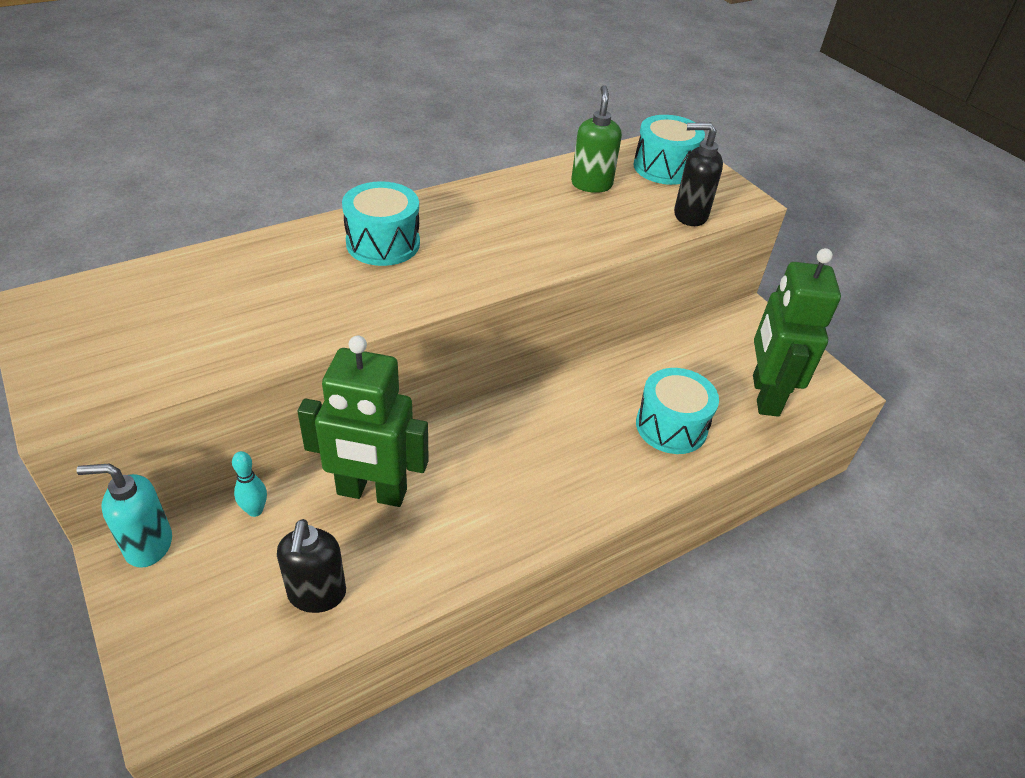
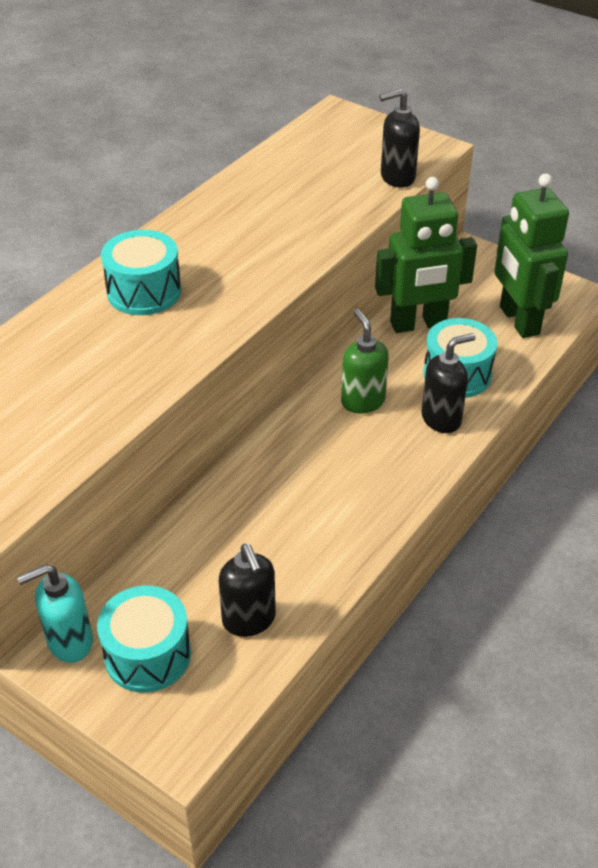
camera: 20 degrees left, 0 degrees up
(255, 510) = (145, 577): turquoise bowling pin -> none
(371, 493) = (238, 523): green robot -> green robot (418, 324)
(591, 184) = (293, 175): green soap dispenser -> green soap dispenser (362, 401)
(629, 465) = (441, 419): none -> black soap dispenser
(664, 168) = (346, 138): turquoise drum -> turquoise drum (148, 654)

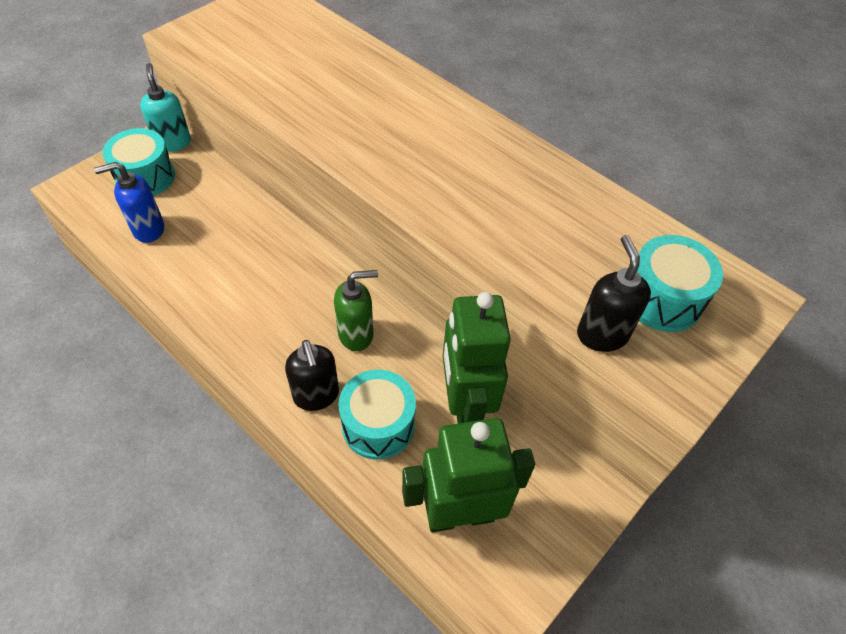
camera: 95 degrees right, 10 degrees up
(144, 292) = (414, 118): turquoise drum -> turquoise drum (662, 299)
(249, 620) = (148, 229): black soap dispenser -> blue soap dispenser

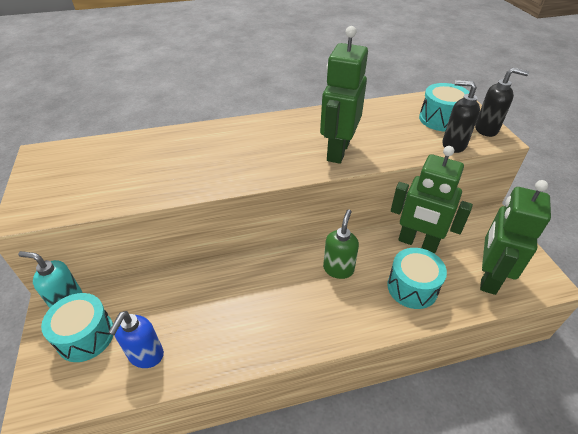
camera: 55 degrees left, 10 degrees down
(316, 396) = (374, 309): black soap dispenser -> black soap dispenser (486, 129)
(469, 210) = (337, 151): none -> green robot

